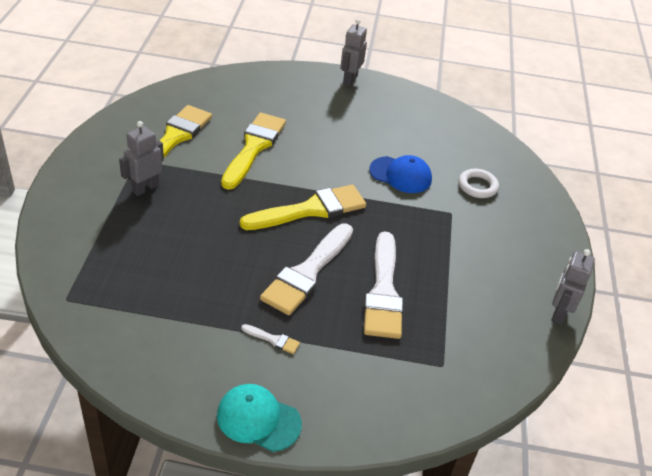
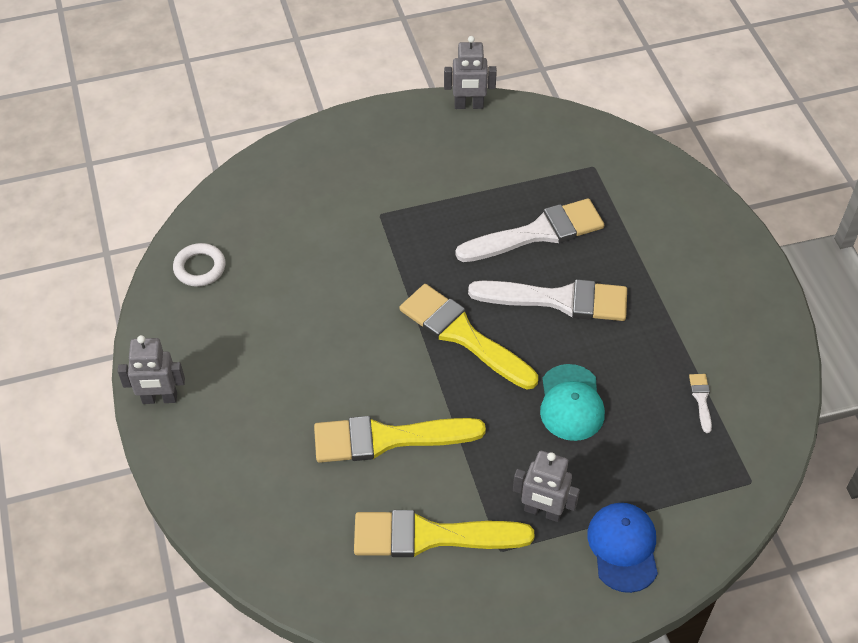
camera: 110 degrees left, 10 degrees up
(258, 419) = (748, 266): turquoise cap -> turquoise cap (571, 403)
(273, 339) = (661, 291): white brush -> white brush (701, 399)
(400, 175) = (342, 276): blue cap -> blue cap (623, 547)
(477, 186) = (316, 204): white ring -> white ring (200, 268)

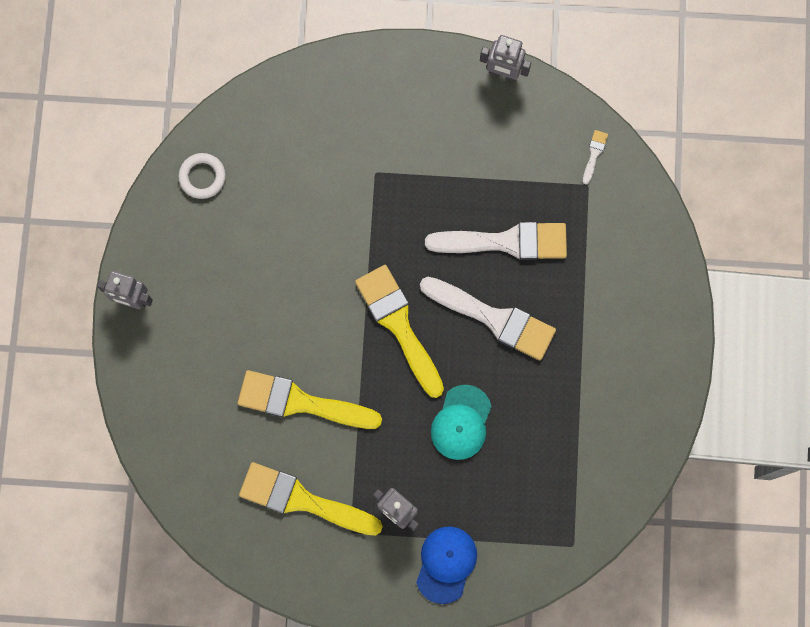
camera: 20 degrees right, 25 degrees up
(701, 399) = (569, 457): white brush -> white brush (594, 154)

